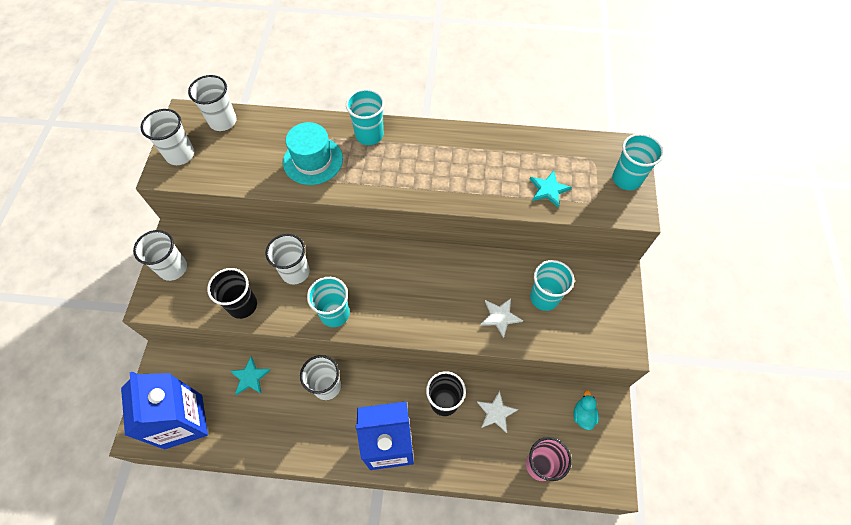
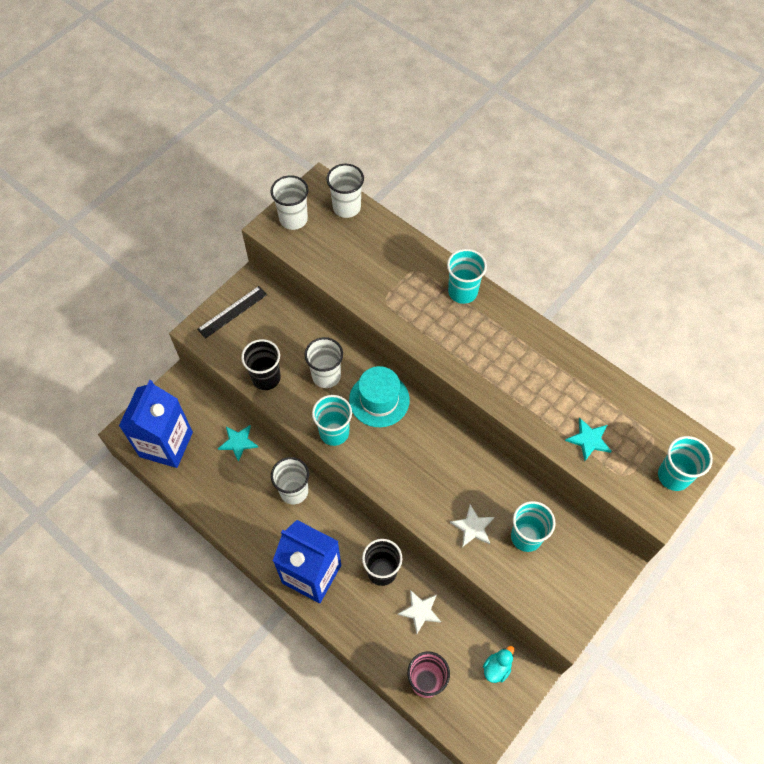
camera: 35 degrees right, 0 degrees up
(173, 268) = (232, 312): white cup -> black ruler
(313, 160) = (397, 287): turquoise hat -> turquoise hat (379, 400)

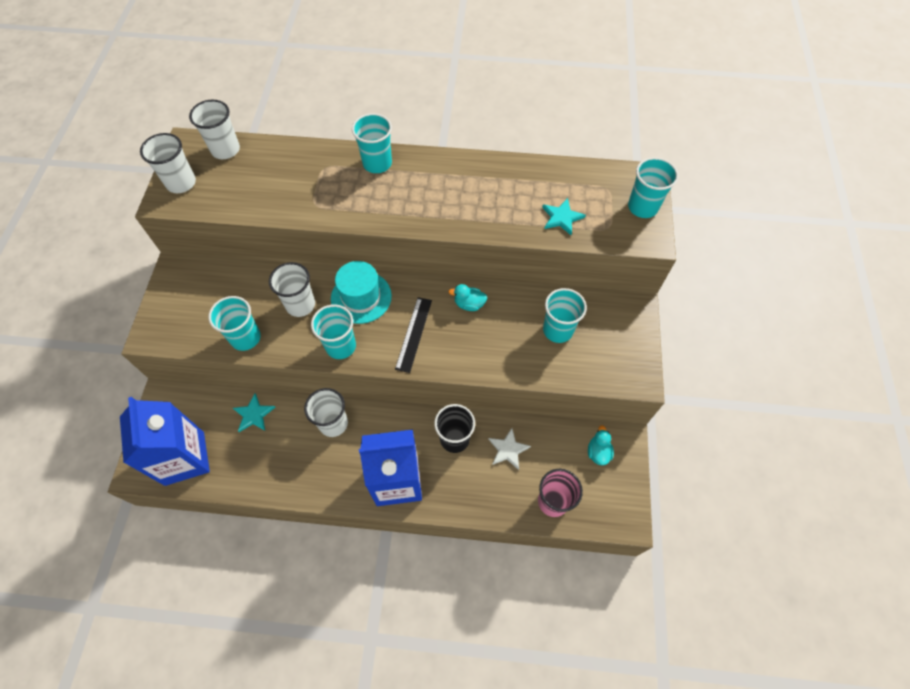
camera: 35 degrees left, 0 degrees up
(232, 312) = (174, 301): black ruler -> black ruler (414, 334)
(266, 378) = (245, 338): black cup -> turquoise cup
(465, 463) = (469, 304): none -> turquoise duck
(473, 527) = (511, 349): white star -> none

